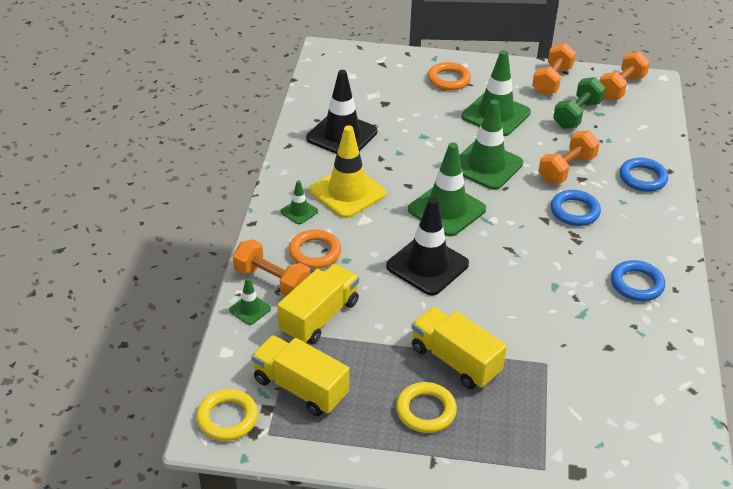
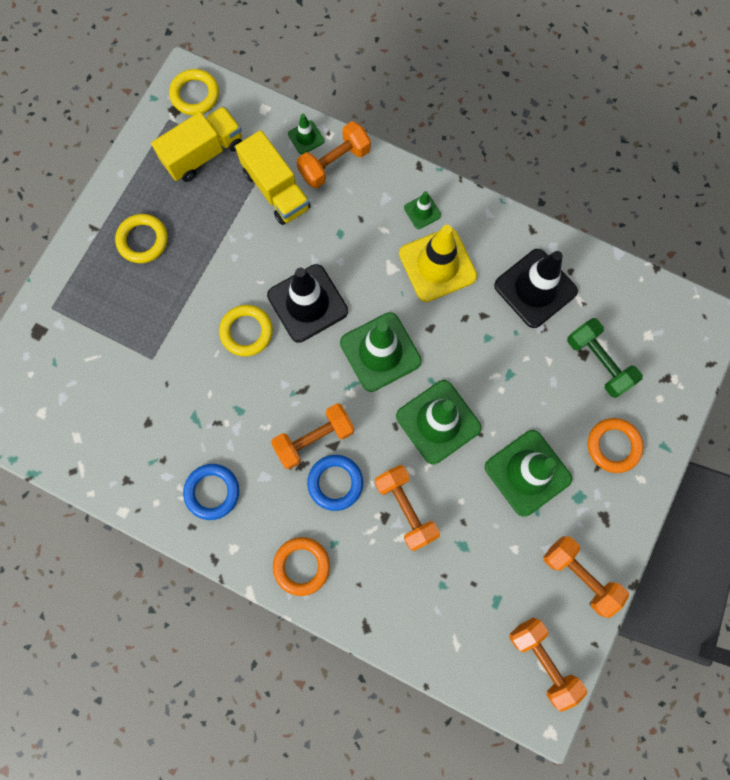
camera: 110 degrees right, 35 degrees up
(315, 252) = (359, 209): orange ring -> orange ring (301, 566)
(455, 361) = (184, 283): yellow truck -> none
(478, 300) = (246, 332): none -> yellow ring
(547, 232) = (314, 438): none -> orange dumbbell
(577, 115) = (501, 572): green dumbbell -> green dumbbell (598, 362)
(642, 178) = (364, 589): blue ring -> none

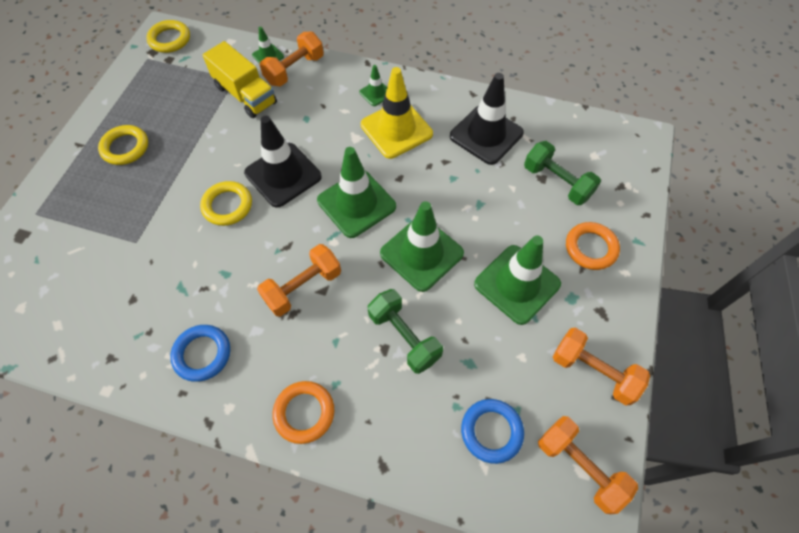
camera: 10 degrees left, 15 degrees down
(204, 154) = (179, 78): yellow truck -> none
(335, 483) = (329, 324): blue ring -> blue ring (491, 431)
(405, 508) = (404, 337): orange dumbbell -> green dumbbell

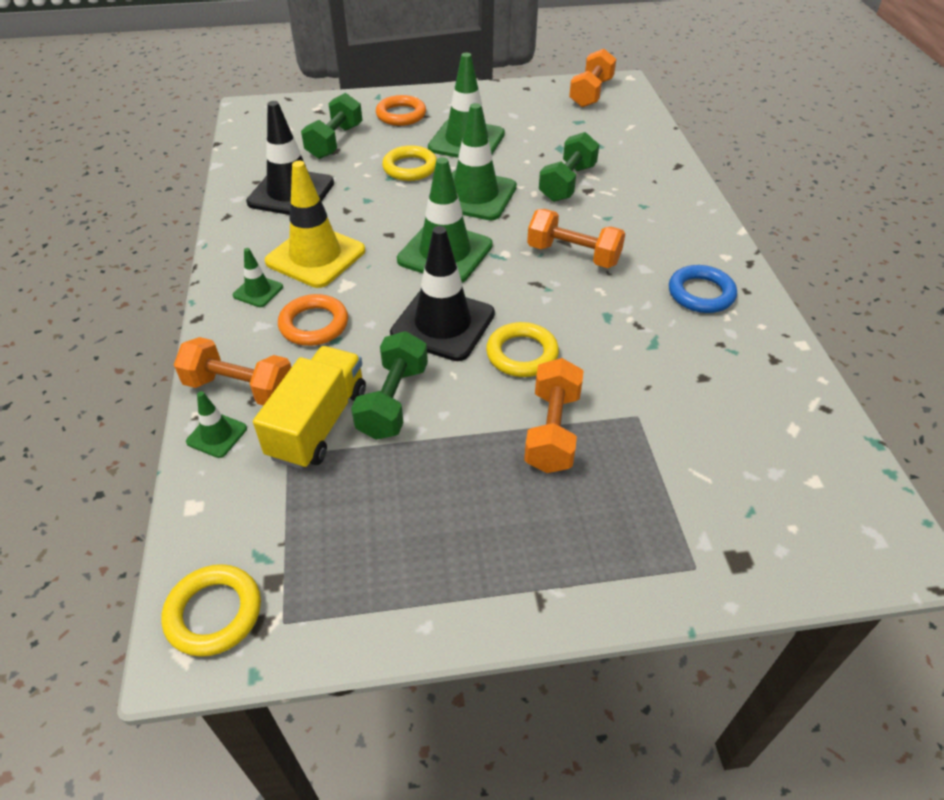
camera: 115 degrees left, 15 degrees down
(125, 148) = (504, 523): yellow ring -> yellow ring (410, 168)
(237, 130) = (393, 401): none -> green dumbbell
(304, 413) = (683, 213): orange ring -> orange ring (314, 324)
(491, 431) = (603, 128): blue ring -> none
(593, 371) = (515, 98): orange dumbbell -> orange dumbbell (552, 431)

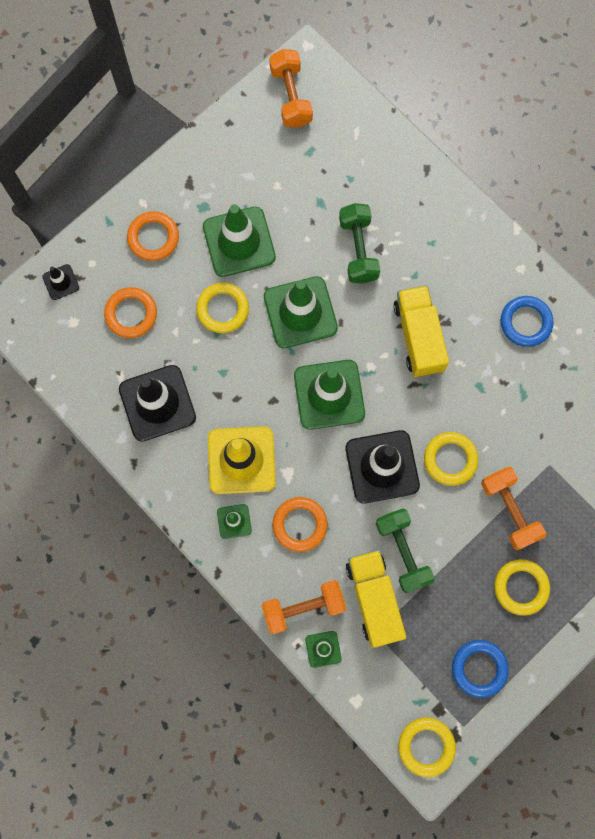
camera: 35 degrees left, 30 degrees up
(305, 108) = (61, 282): none -> black traffic cone
(335, 142) = (131, 314): green dumbbell -> orange ring
(368, 567) = (479, 668): none -> blue ring
(501, 513) = (521, 587): none -> yellow ring
(573, 255) = (418, 337): orange dumbbell -> yellow truck

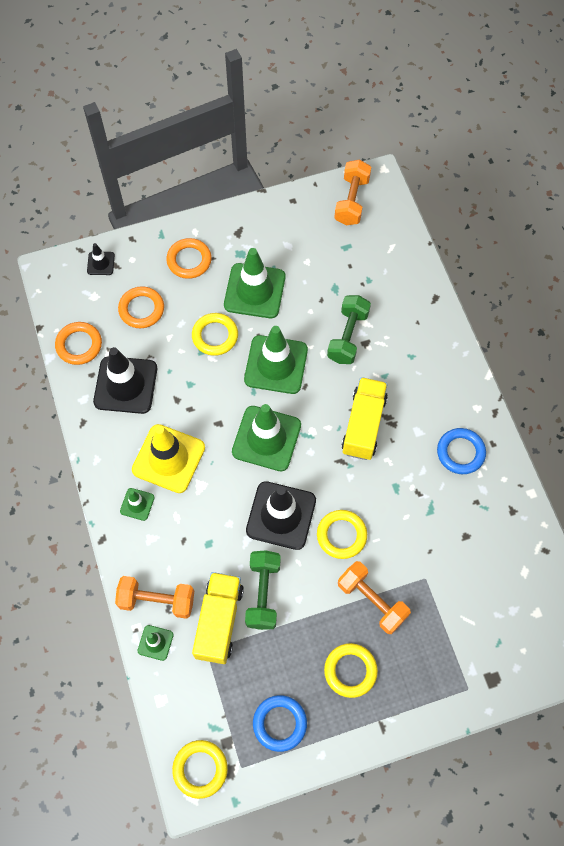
camera: 25 degrees right, 10 degrees down
(300, 524) = (189, 531): orange ring -> orange ring (79, 345)
(509, 510) = (372, 601): orange dumbbell -> orange dumbbell turned 45 degrees counterclockwise

